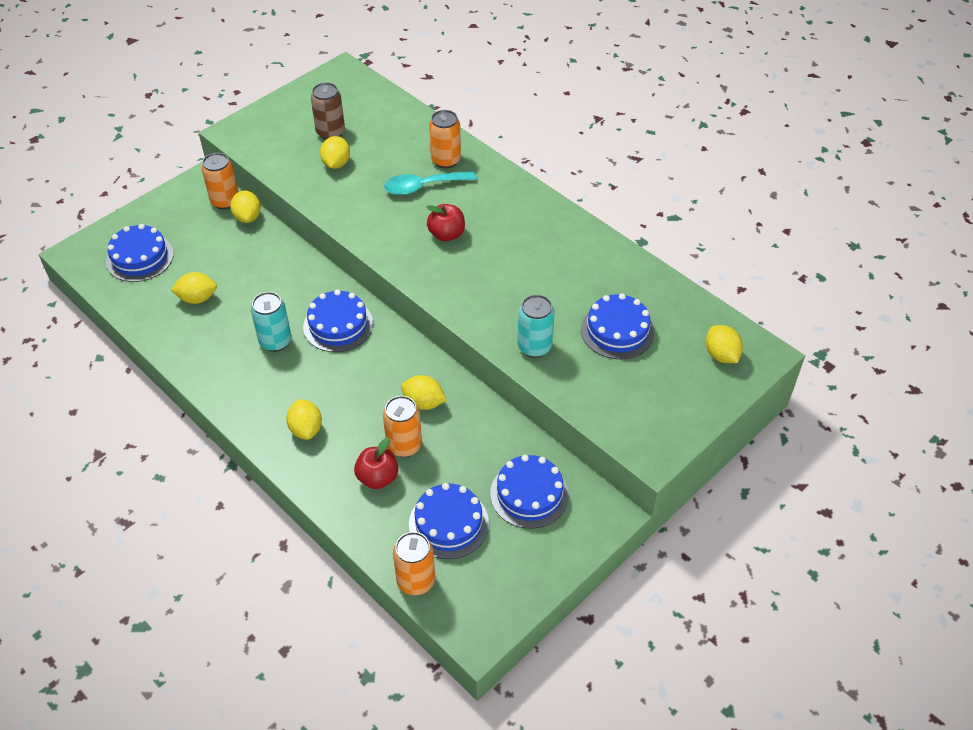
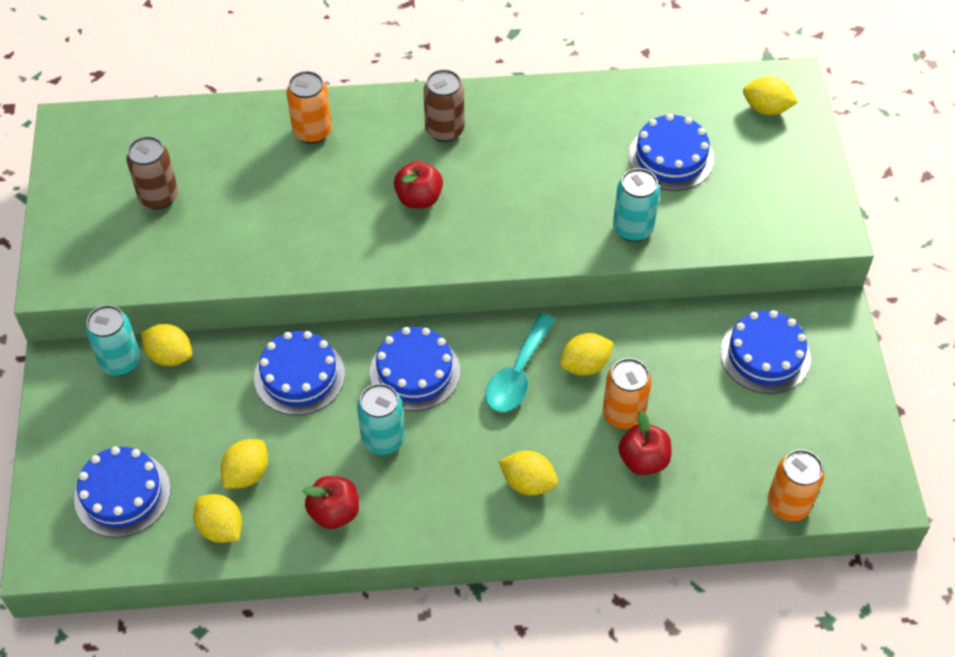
camera: 50 degrees left, 5 degrees up
(204, 352) = (334, 512): none -> red apple
(225, 201) = (120, 362): orange can -> turquoise can
(336, 164) = (214, 222): yellow lemon -> yellow lemon (221, 528)
(423, 186) = (330, 173): turquoise spoon -> turquoise spoon (517, 373)
(448, 523) = (745, 437): blue cake -> blue cake (299, 376)
(513, 213) = (444, 130): none -> brown can

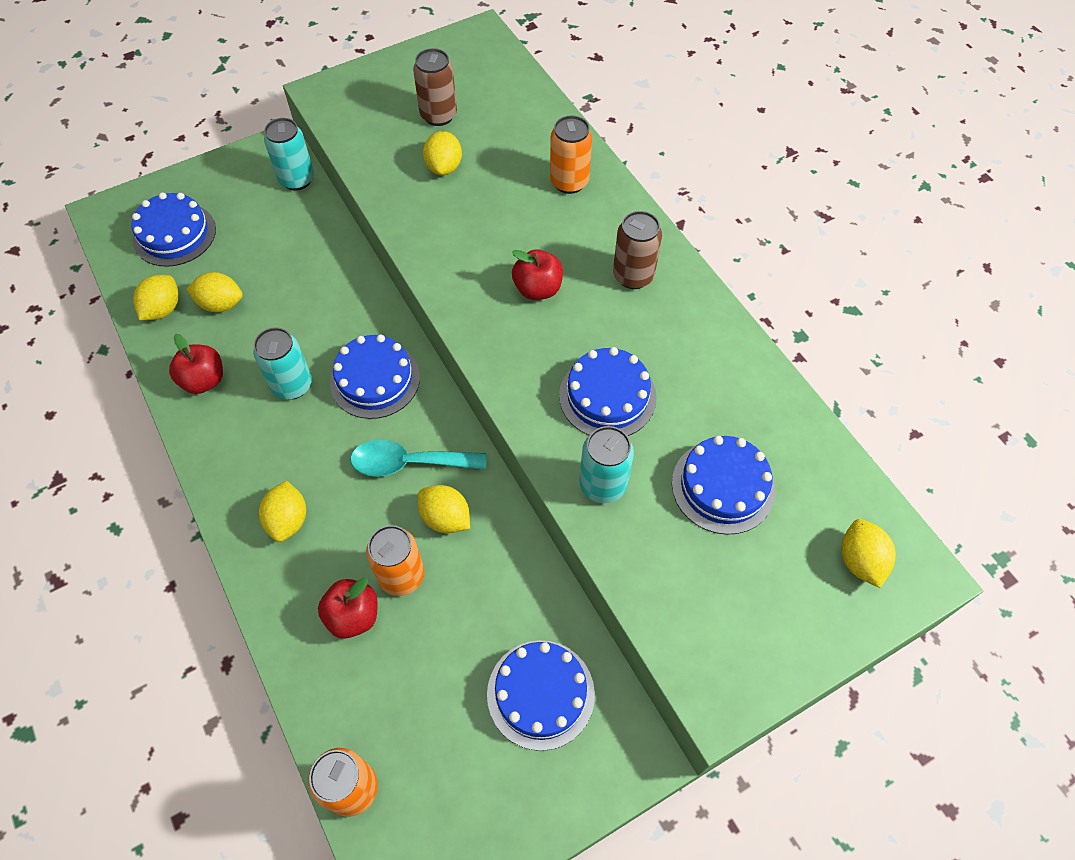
camera: 65 degrees right, 5 degrees up
(170, 356) = (316, 206): yellow lemon -> yellow lemon (444, 167)
(299, 376) = (333, 298): blue cake -> blue cake (607, 396)

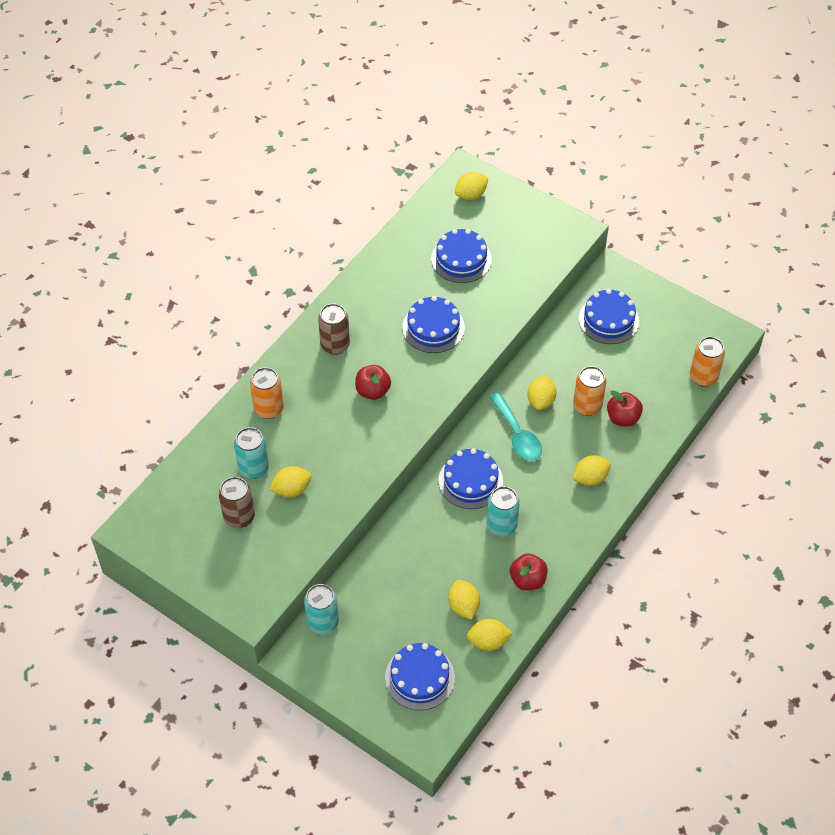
camera: 115 degrees left, 5 degrees down
(603, 485) = (492, 310): turquoise can -> turquoise can (253, 468)

